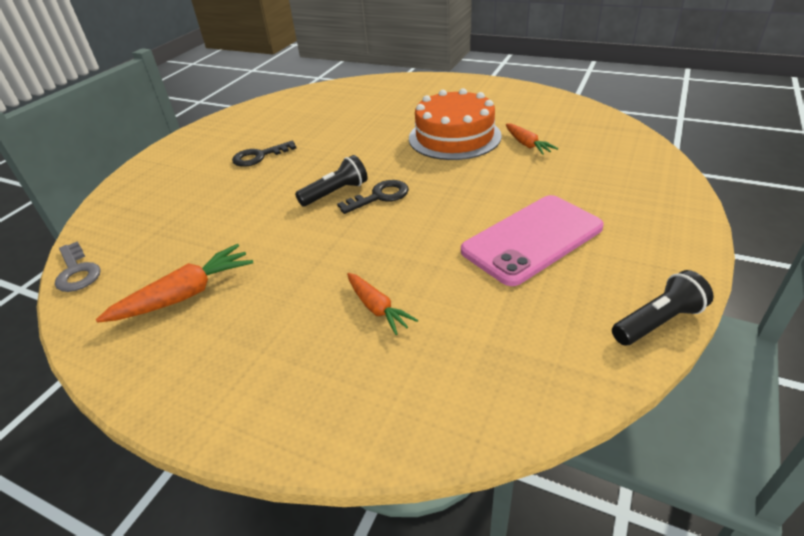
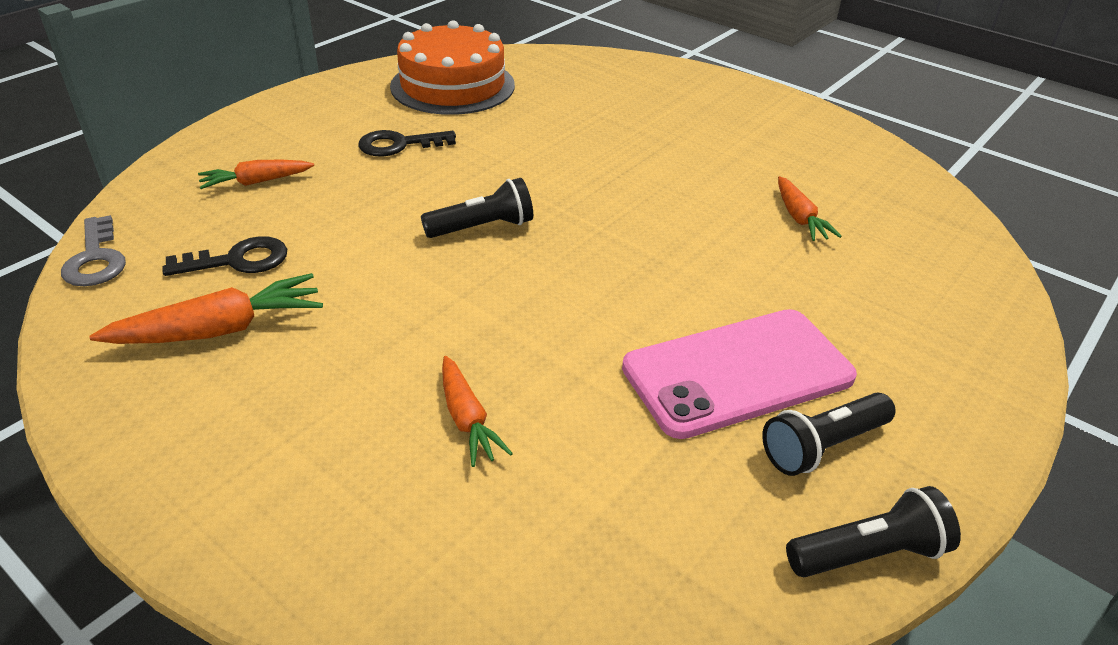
camera: 10 degrees right, 0 degrees up
(172, 199) = (256, 182): none -> orange carrot
(379, 196) = (543, 249): black key -> black key (238, 260)
(454, 137) = (694, 179): orange cake -> orange cake (452, 85)
(602, 268) = (823, 446): none -> black flashlight

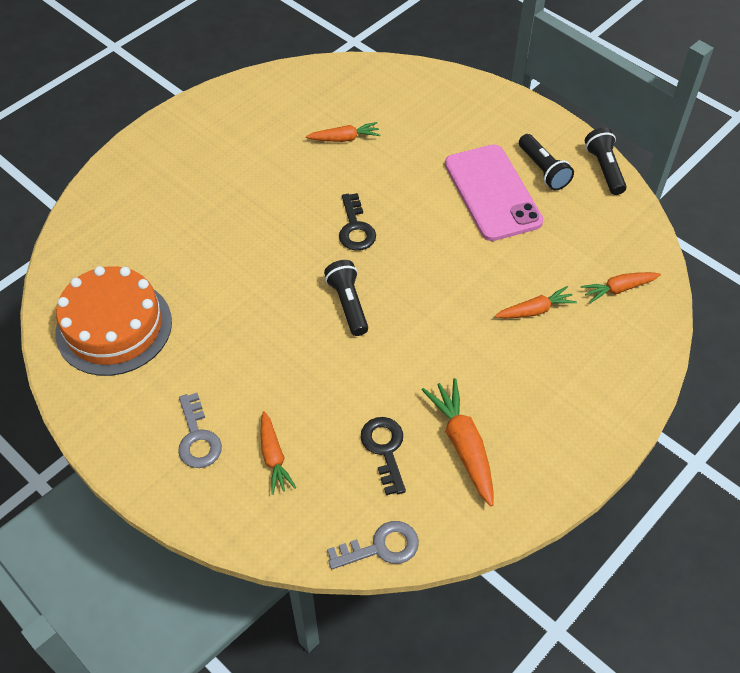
camera: 85 degrees left, 15 degrees up
(298, 137) = (197, 438): none -> grey key
(399, 145) = (221, 361): black key -> black key (355, 228)
(520, 552) = (618, 289): none -> orange carrot

